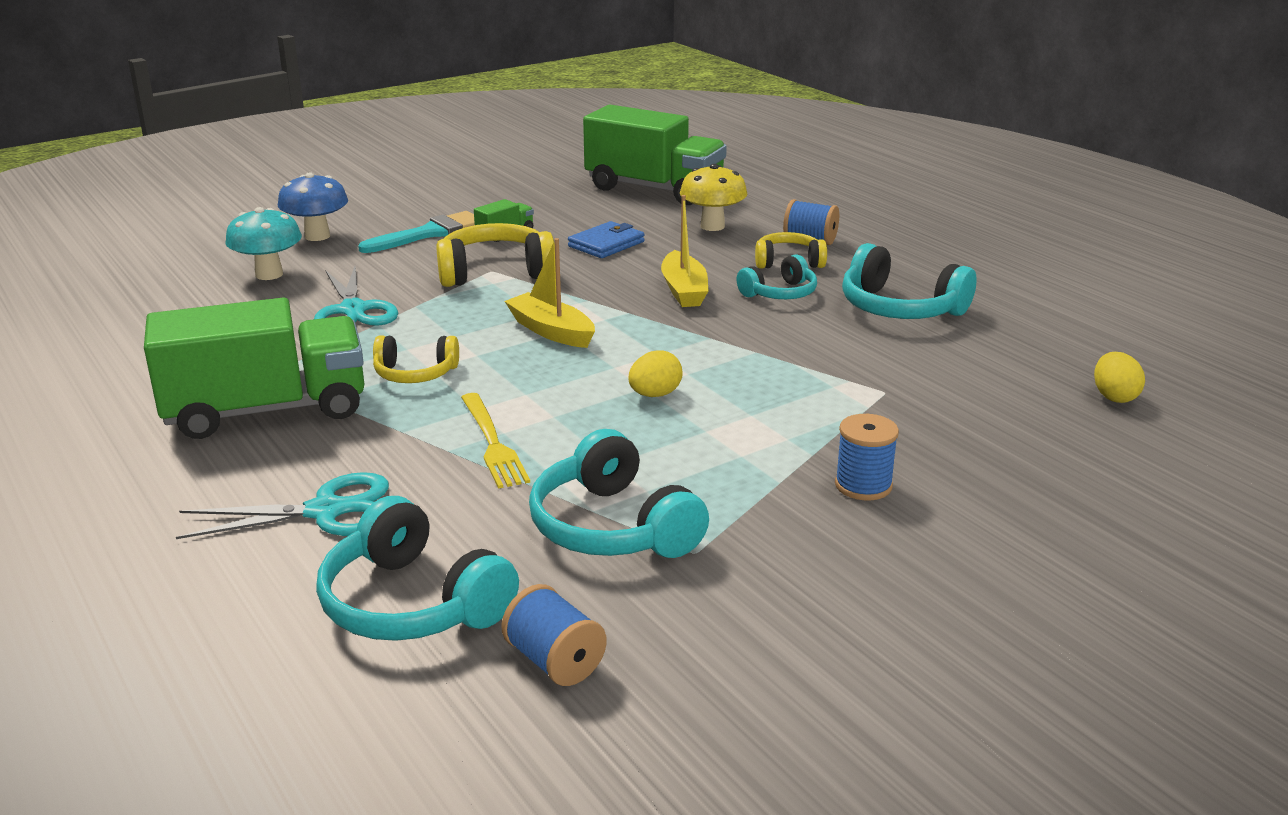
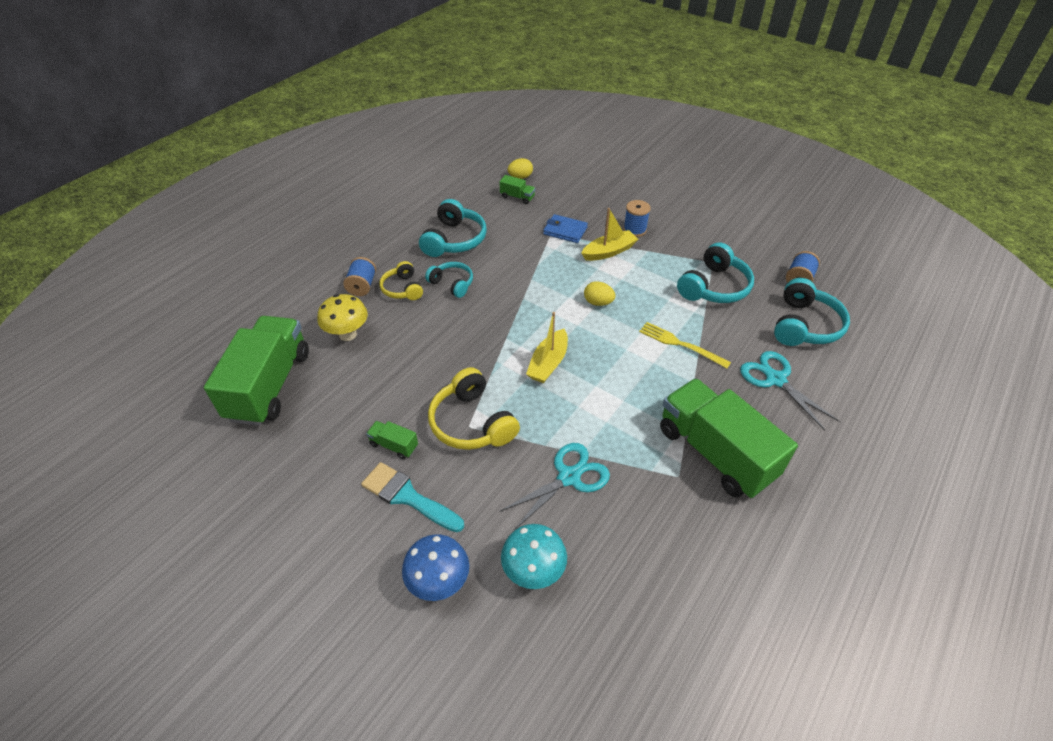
camera: 110 degrees left, 20 degrees up
(415, 374) = (633, 404): yellow headphones -> none
(492, 443) = (680, 344): yellow fork -> yellow fork turned 105 degrees counterclockwise
(606, 244) = (398, 379): blue wallet -> blue wallet (565, 231)
(684, 290) = (464, 322): yellow boat -> yellow boat (609, 252)
(1030, 381) = (517, 197): none -> green truck

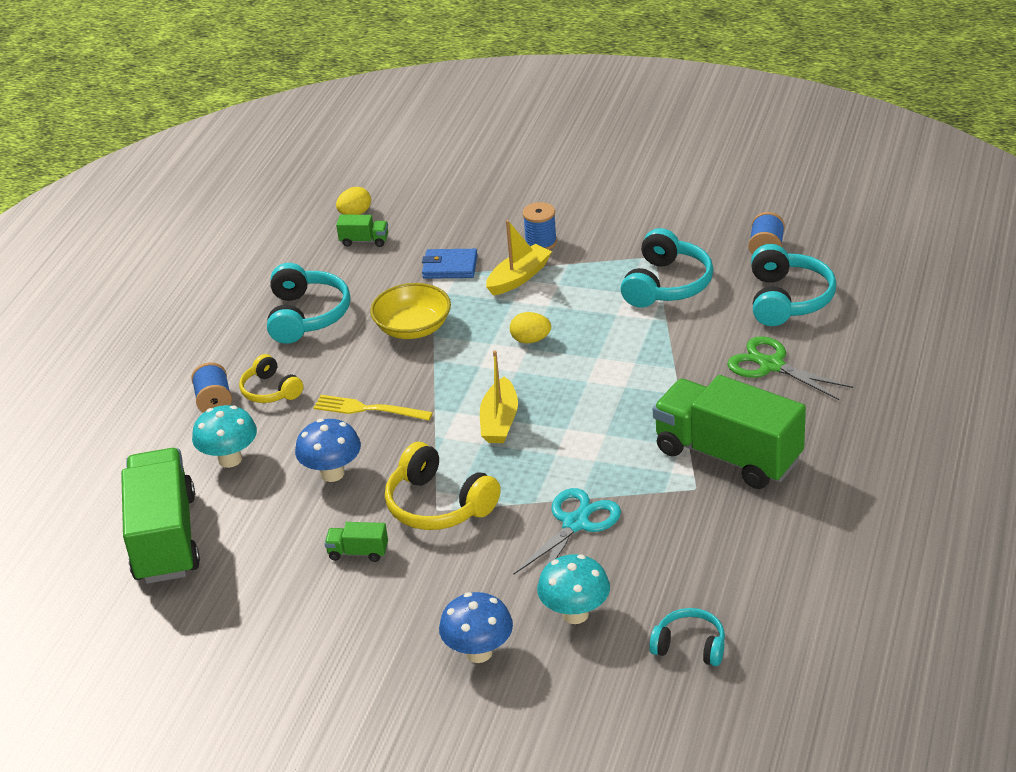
camera: 15 degrees left, 10 degrees down
(348, 334) = (230, 459): yellow mushroom -> turquoise mushroom
(407, 496) = (402, 593): turquoise brush -> none
(410, 369) = (332, 473): none -> blue mushroom
(452, 284) = (333, 368): turquoise headphones -> turquoise headphones (690, 646)
(520, 269) = (413, 328): none -> yellow bowl
(680, 344) = (649, 359): yellow fork -> yellow fork (368, 409)
(775, 379) = (771, 365): turquoise scissors -> green scissors

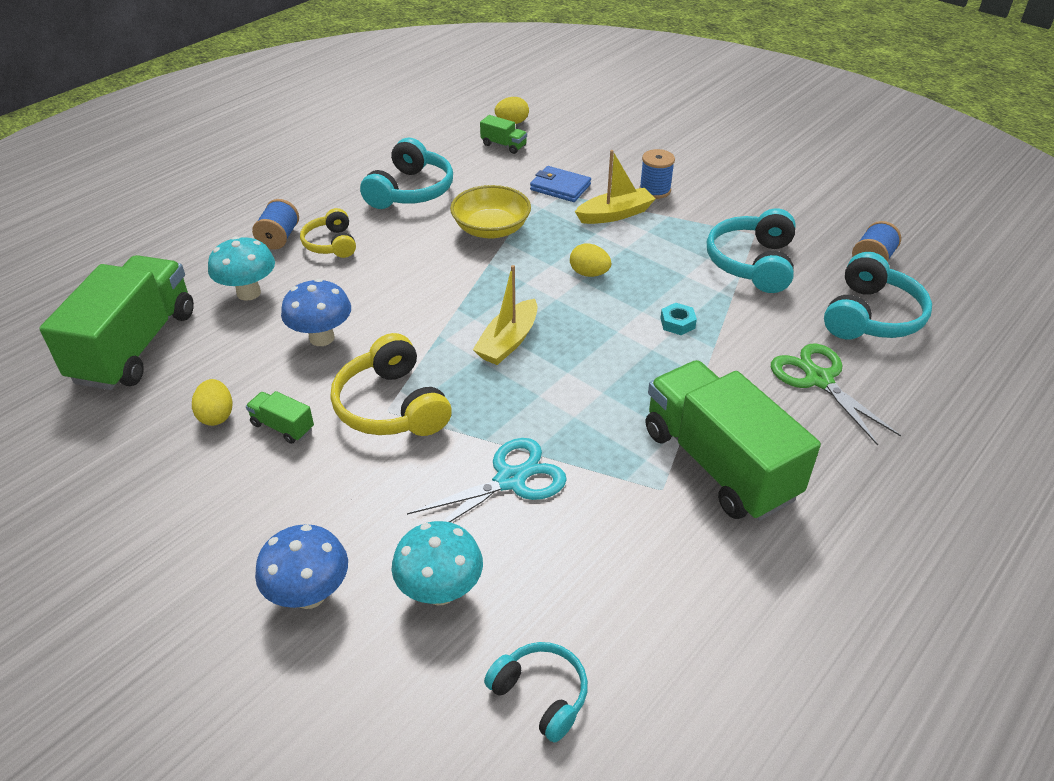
camera: 20 degrees right, 5 degrees up
(293, 564) = (216, 415): none -> yellow egg
(368, 409) = (399, 288): yellow fork -> none
(633, 358) = (677, 323): none -> turquoise nut
(667, 285) = (752, 263): turquoise headphones -> turquoise headphones turned 150 degrees clockwise

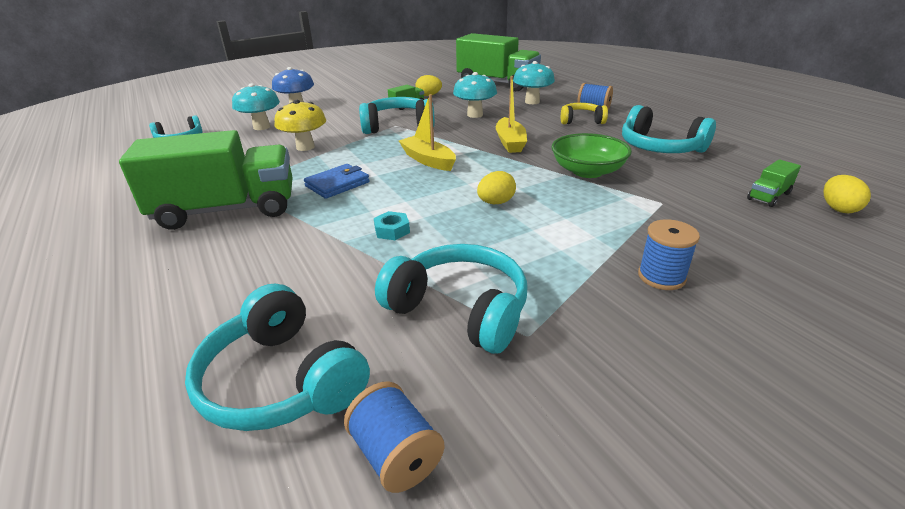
camera: 110 degrees right, 10 degrees down
(322, 338) = (475, 115): blue mushroom -> turquoise mushroom
(391, 406) = (397, 126): yellow headphones -> turquoise headphones
(491, 229) = (587, 171): yellow bowl -> green bowl
(510, 480) = (305, 147): turquoise scissors -> yellow mushroom
(560, 187) = (668, 214): blue wallet -> blue wallet (337, 184)
(615, 214) = (602, 236): yellow boat -> yellow boat (510, 142)
(819, 380) = (239, 289): green scissors -> none

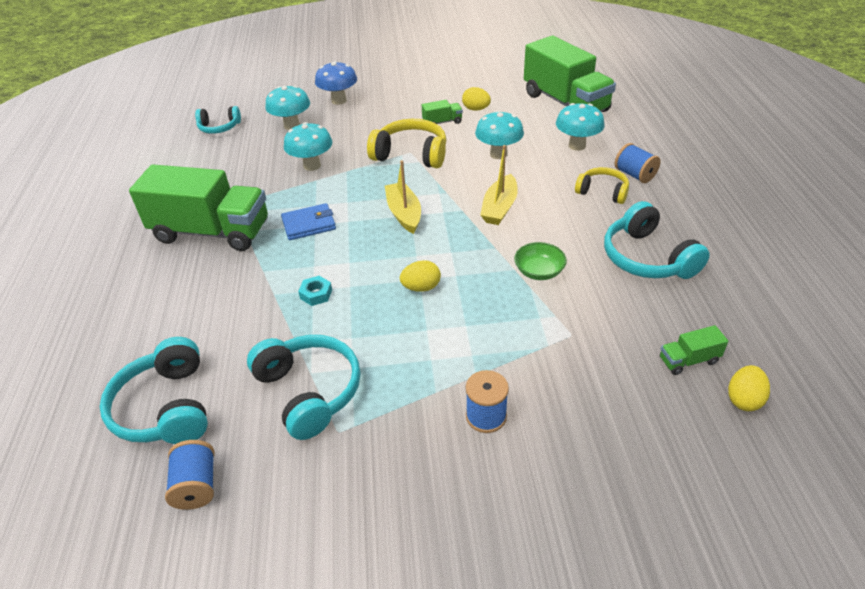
camera: 25 degrees right, 10 degrees up
(305, 147) = (312, 166): yellow mushroom -> turquoise mushroom
(397, 126) = (411, 154): turquoise headphones -> yellow headphones
(587, 171) = (539, 271): green bowl -> green bowl, size x0.65

